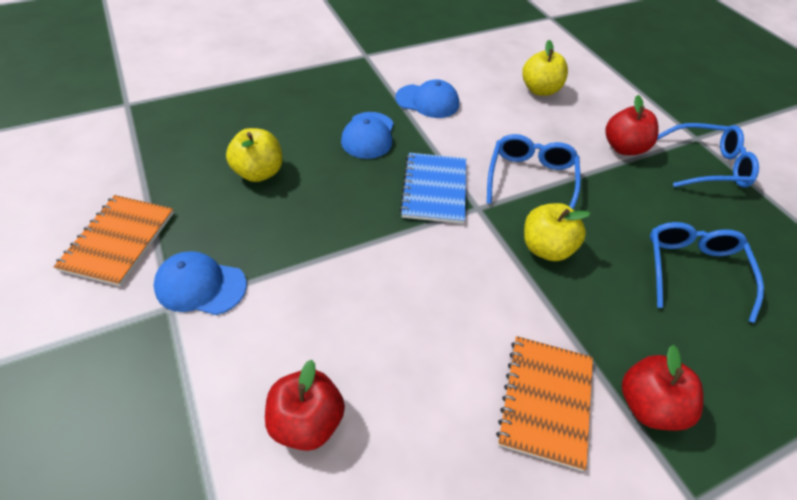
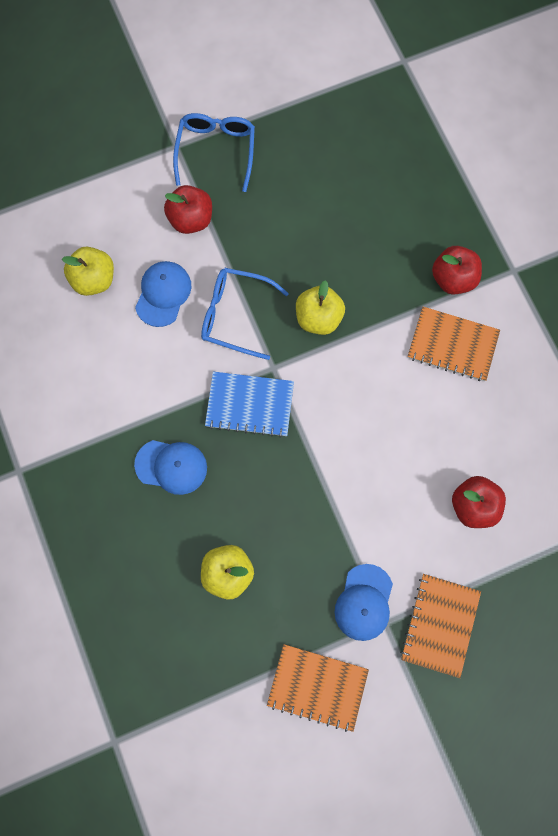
camera: 85 degrees left, 25 degrees up
(149, 370) = (440, 625): none -> orange notebook
(427, 101) = (113, 402): blue cap -> blue cap (163, 294)
(693, 270) = (339, 209): blue glasses -> none

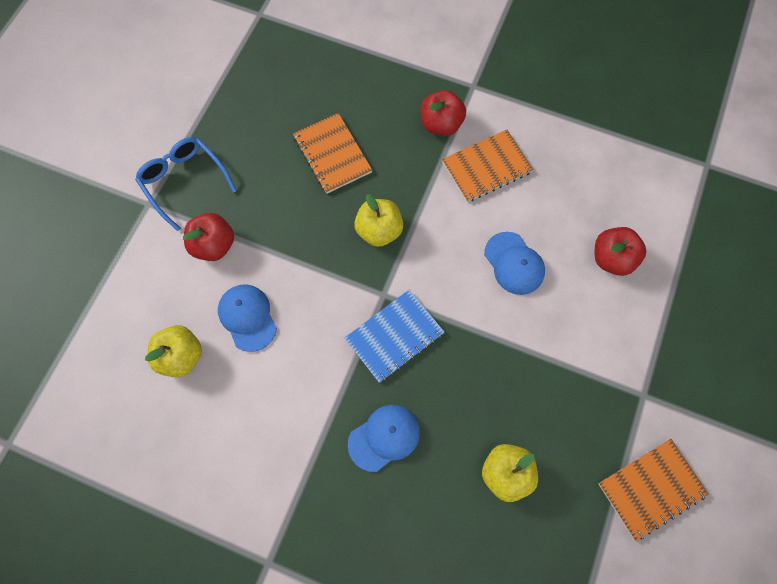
camera: 45 degrees left, 5 degrees down
(235, 315) = (317, 283): blue glasses -> none
(364, 602) = (616, 395): blue cap -> blue cap (514, 263)
(440, 625) = (678, 359): orange notebook -> orange notebook (332, 154)

